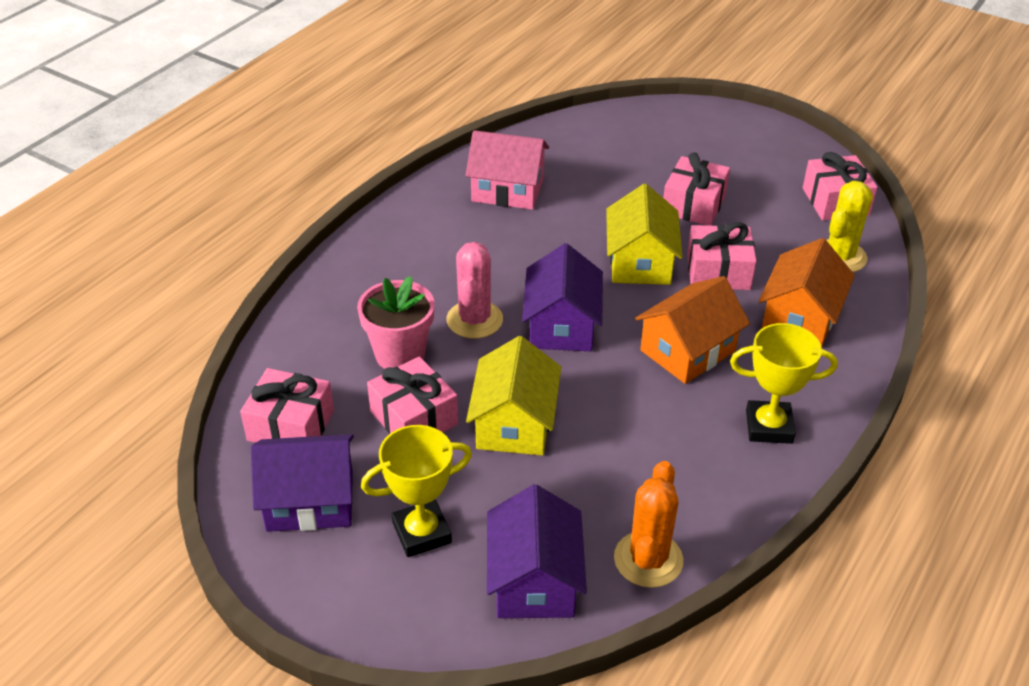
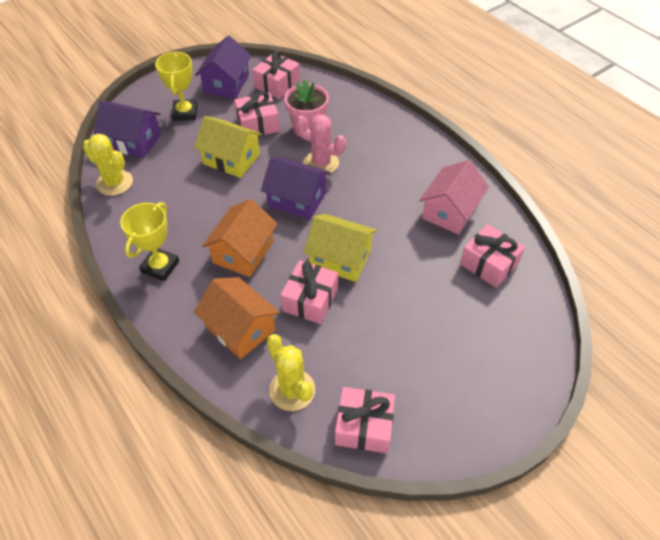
camera: 110 degrees right, 10 degrees up
(648, 559) = (114, 183): orange cactus -> yellow cactus
(688, 351) = (243, 252): orange house -> orange house turned 45 degrees clockwise
(694, 205) = (395, 316): pink gift -> pink gift (488, 264)

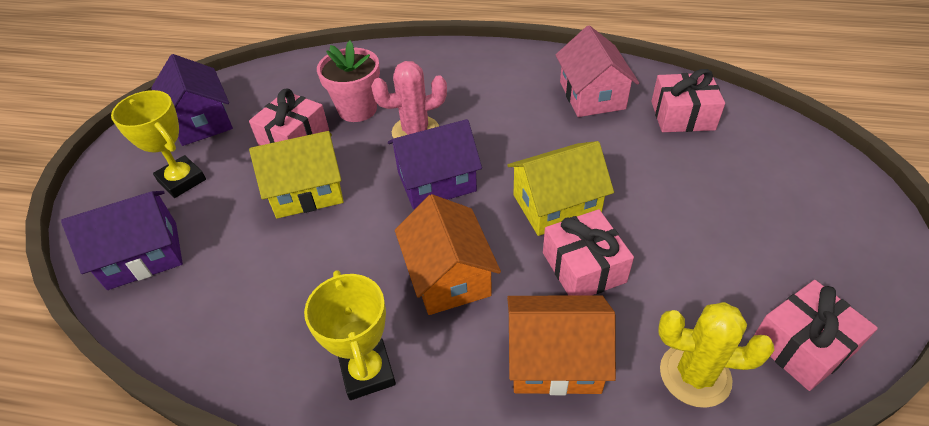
camera: 40 degrees left, 5 degrees down
(114, 183) = (173, 321): yellow cactus -> none
(277, 84) = (267, 89): pink gift -> none

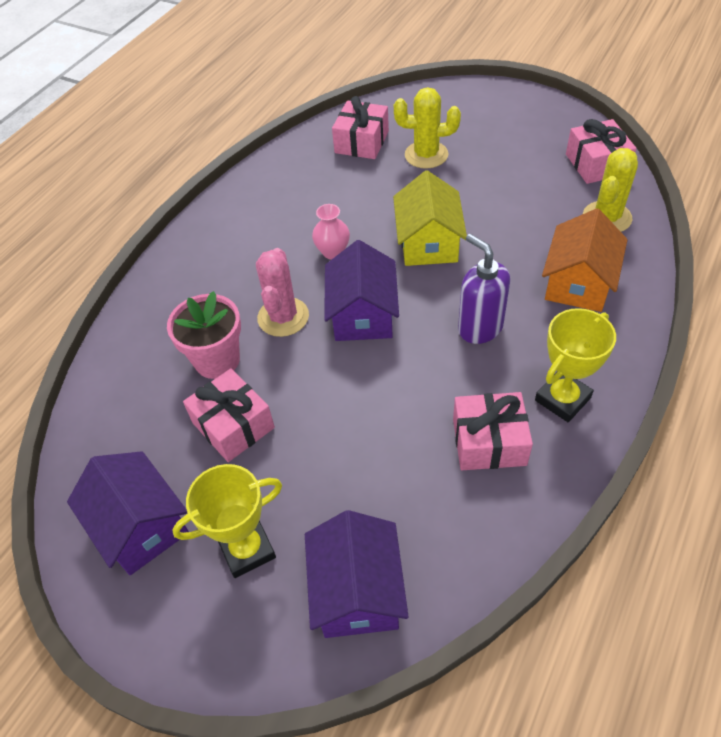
camera: 70 degrees left, 5 degrees up
(201, 121) = (140, 526): purple house -> purple house turned 60 degrees clockwise
(307, 191) = (327, 421): yellow house -> none
(367, 372) = (562, 399): yellow trophy -> yellow trophy turned 45 degrees counterclockwise
(448, 276) = (480, 328): orange house -> purple soap dispenser
(509, 139) = (333, 252): none -> pink vase
(584, 267) = (499, 244): pink gift -> pink gift (489, 442)
(592, 95) = (304, 184): pink house -> none
(697, 170) = (426, 155): none -> yellow cactus

